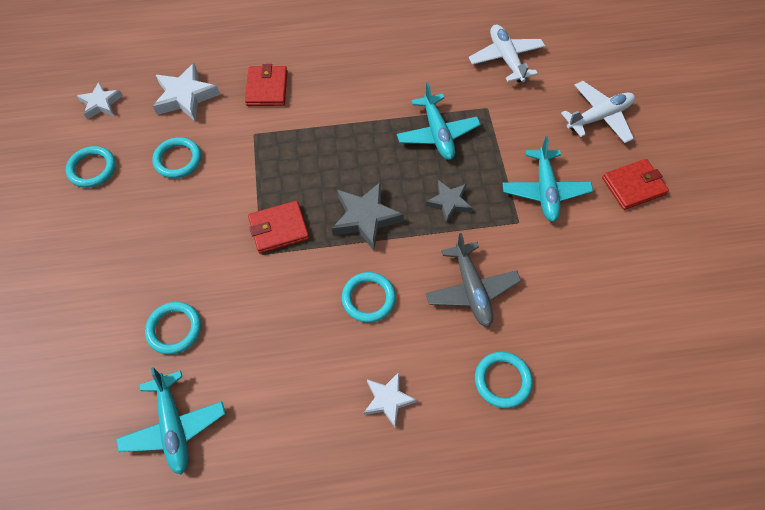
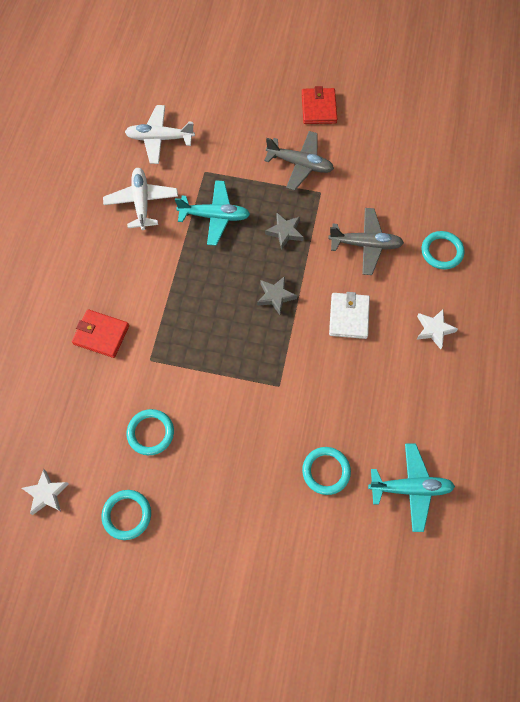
camera: 70 degrees left, 5 degrees up
(186, 97) = (76, 410): white star -> none
(279, 229) = (260, 365): red wallet -> none
(365, 218) = (275, 296): grey star -> grey star, size x0.65
(368, 298) = (349, 317): turquoise ring -> white wallet
(545, 190) = (300, 164): turquoise plane -> grey plane
(599, 117) = (248, 101): white plane -> white plane (141, 202)

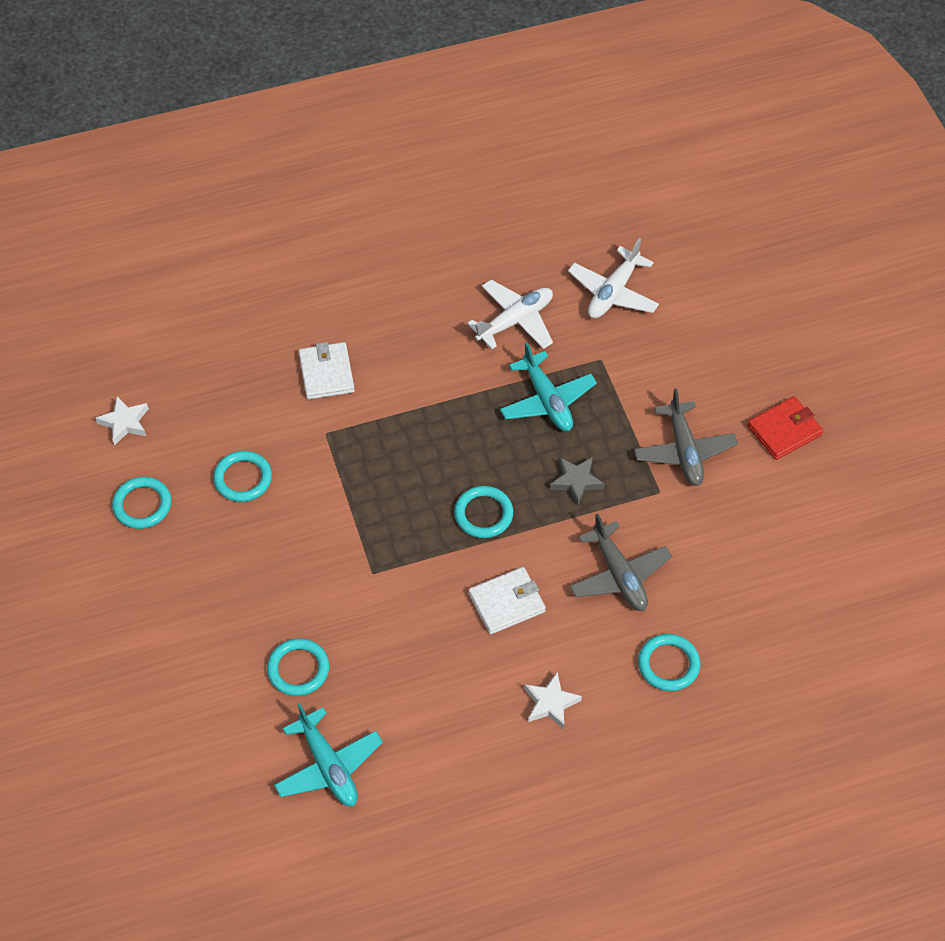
camera: 60 degrees right, 10 degrees down
(101, 335) = (326, 373): red wallet -> white wallet
(160, 138) = (613, 292): white plane -> white plane turned 120 degrees counterclockwise
(275, 296) = (483, 514): grey star -> turquoise ring

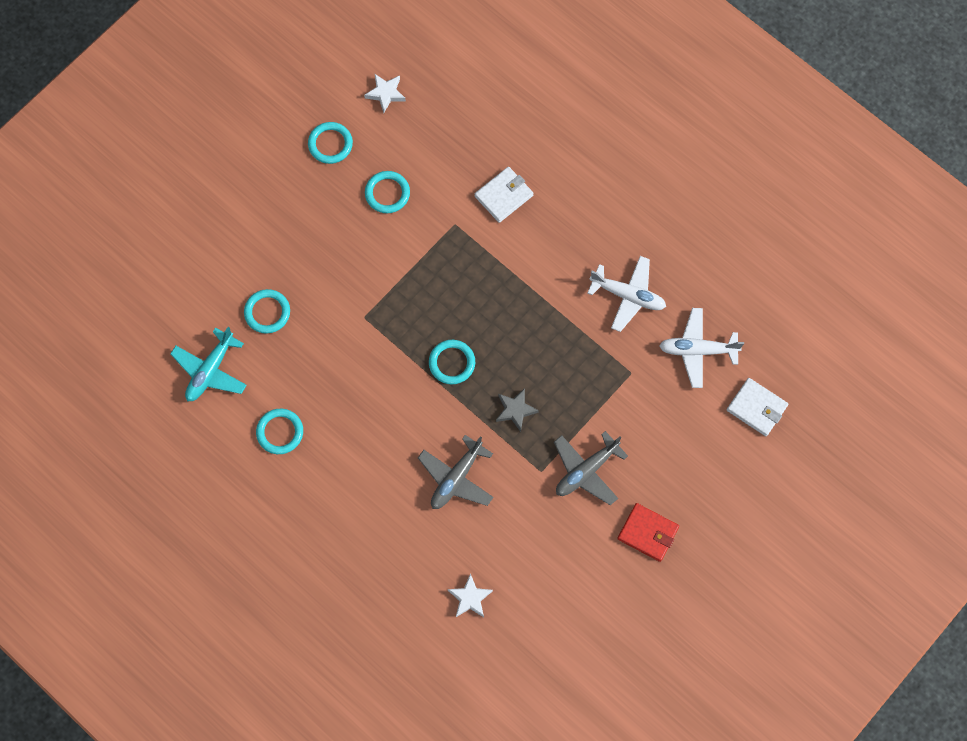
camera: 60 degrees right, 15 degrees up
(507, 602) = (391, 415): white wallet -> white wallet (756, 408)
(547, 400) = (572, 354): turquoise plane -> none
(550, 703) = (332, 484): white star -> white star (470, 598)
(668, 664) = (405, 546): turquoise ring -> turquoise ring (280, 432)

